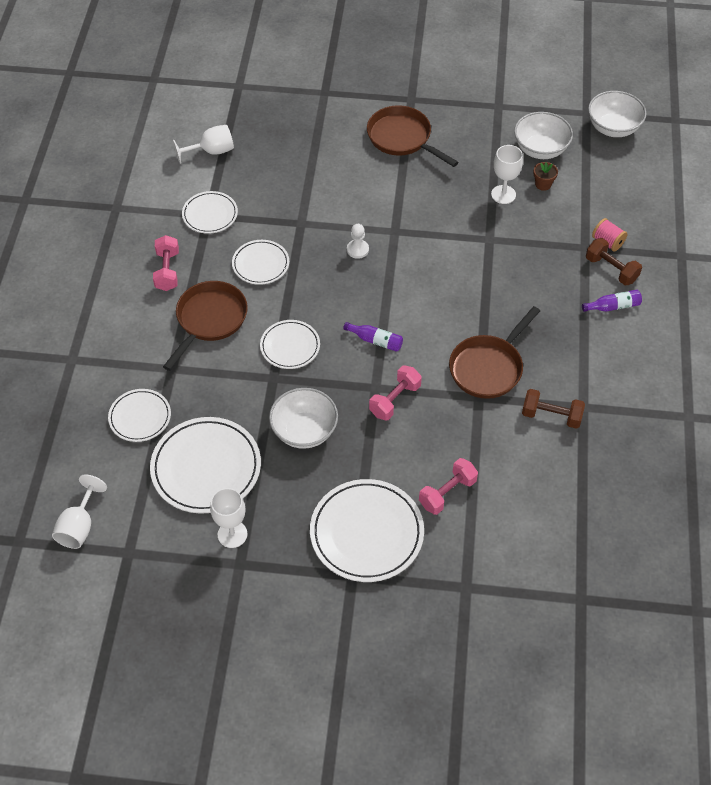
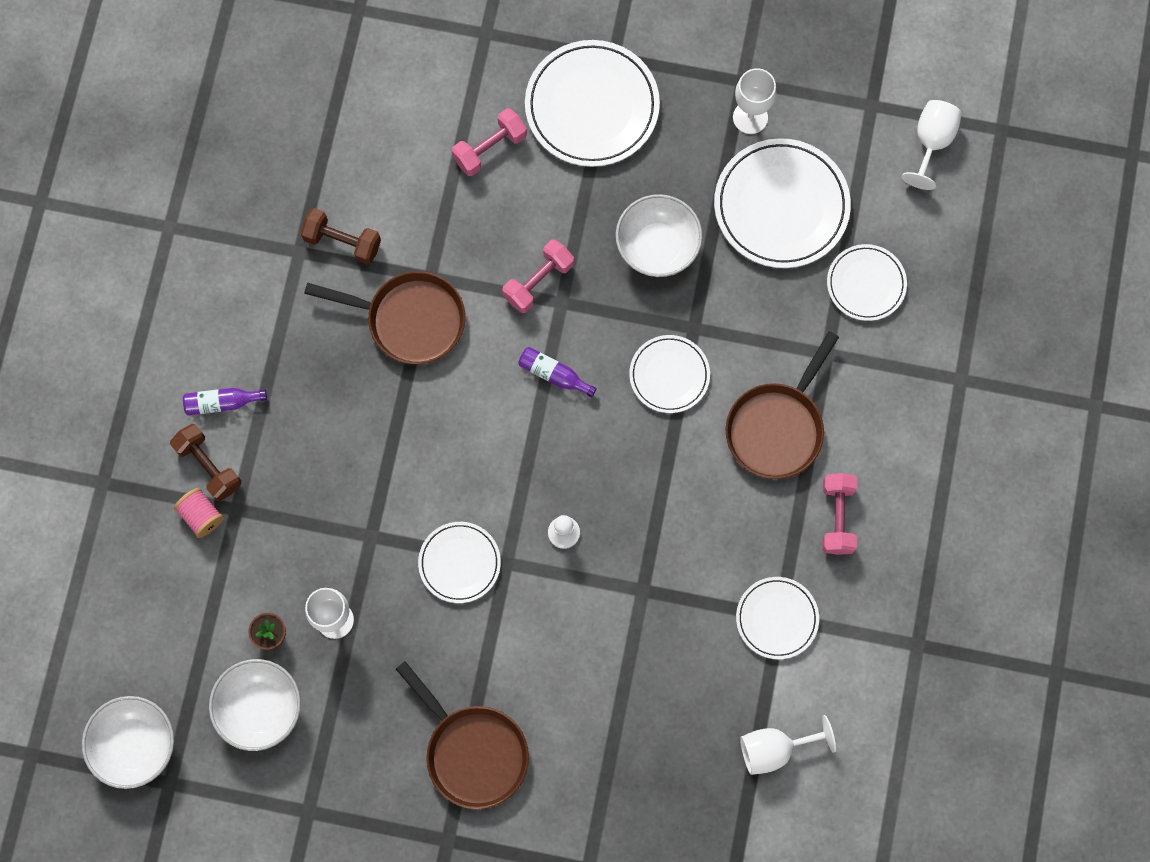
camera: 175 degrees left, 20 degrees up
(260, 264) = (704, 518): white plate -> white plate (459, 563)
(488, 367) = (410, 320): brown pan -> brown pan turned 60 degrees clockwise

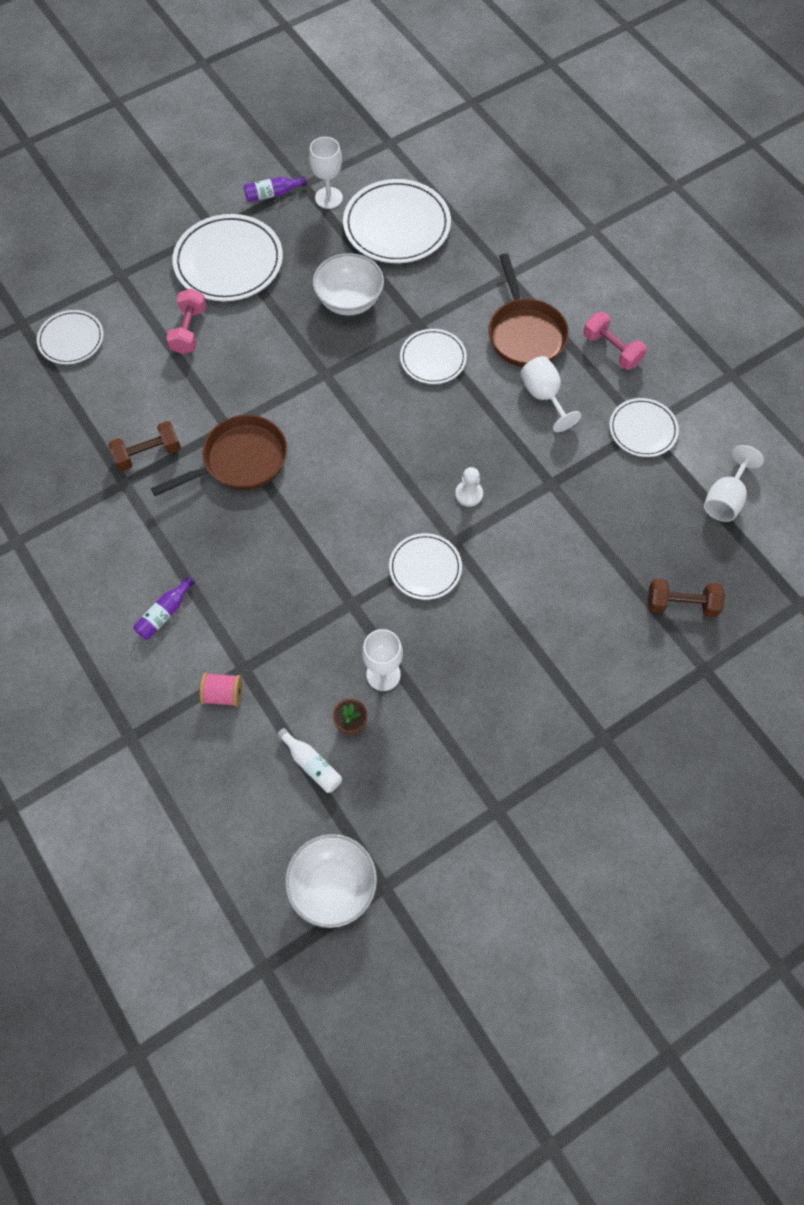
camera: 45 degrees left, 10 degrees down
(209, 466) = (196, 659): brown dumbbell -> brown dumbbell (681, 604)
(210, 638) = (312, 764): none -> white bottle
(260, 708) = (393, 776): white bowl -> none
(472, 752) = (558, 669): brown pan -> none
(538, 281) = (298, 375): pink dumbbell -> none
(553, 374) = (364, 415): purple bottle -> purple bottle (272, 194)
(866, 284) = (488, 225): white plate -> white plate (71, 339)
(931, 142) = (442, 135): white goblet -> white goblet (544, 396)

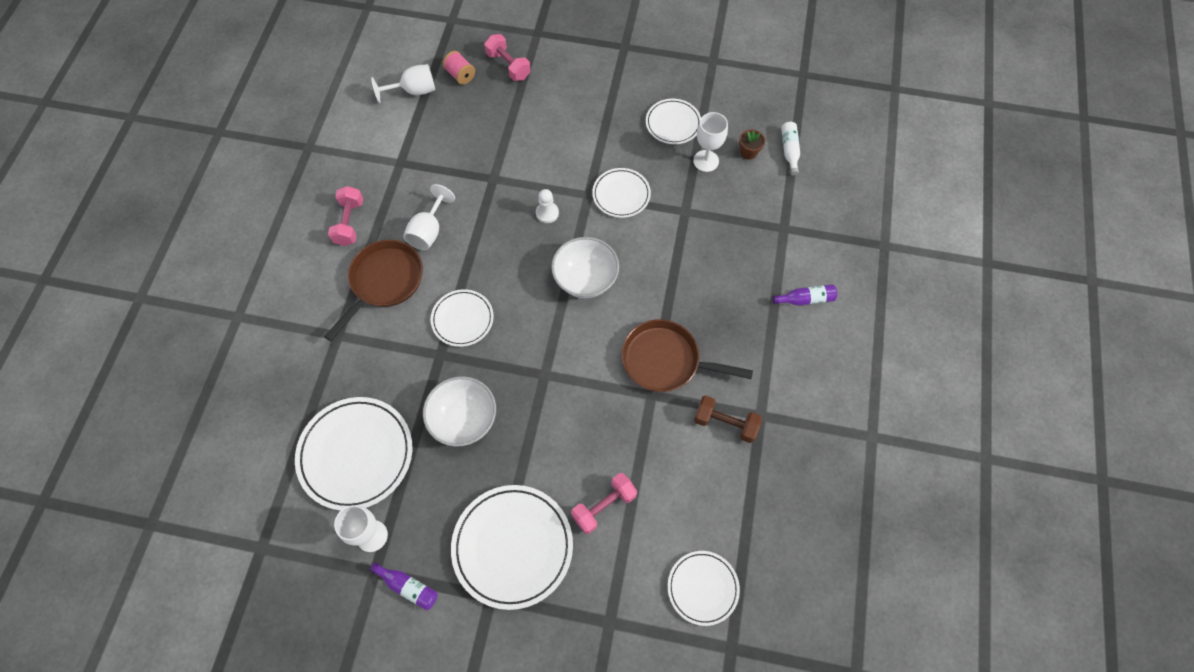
camera: 135 degrees left, 0 degrees up
(223, 694) = (808, 224): pink spool -> pink spool (460, 75)
(333, 885) = (829, 93): white bowl -> white bowl (585, 279)
(642, 429) = (402, 162): white plate -> white plate (673, 123)
(681, 604) = (508, 66): brown dumbbell -> pink dumbbell

